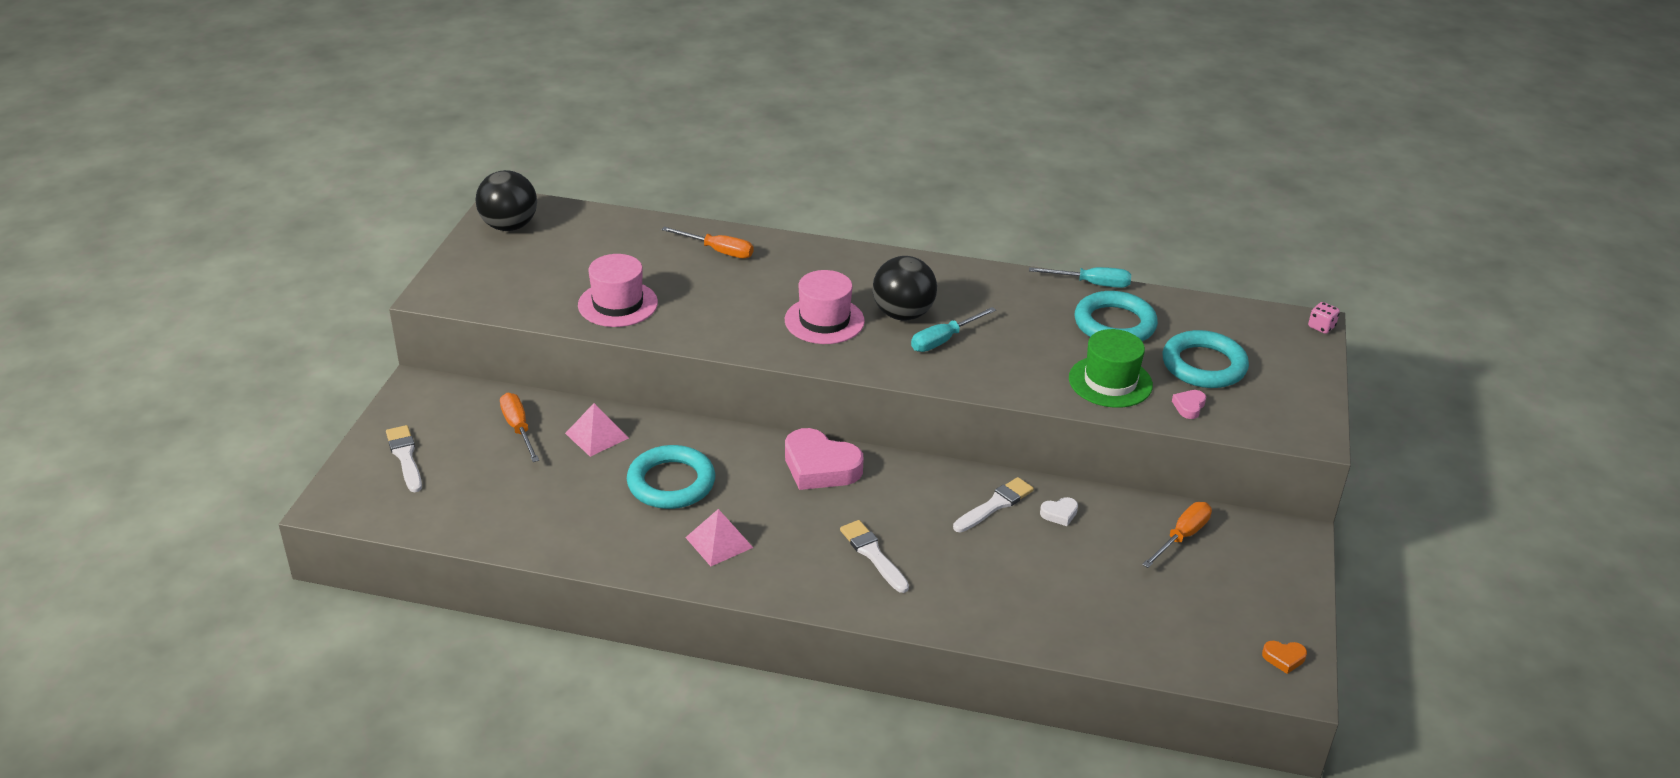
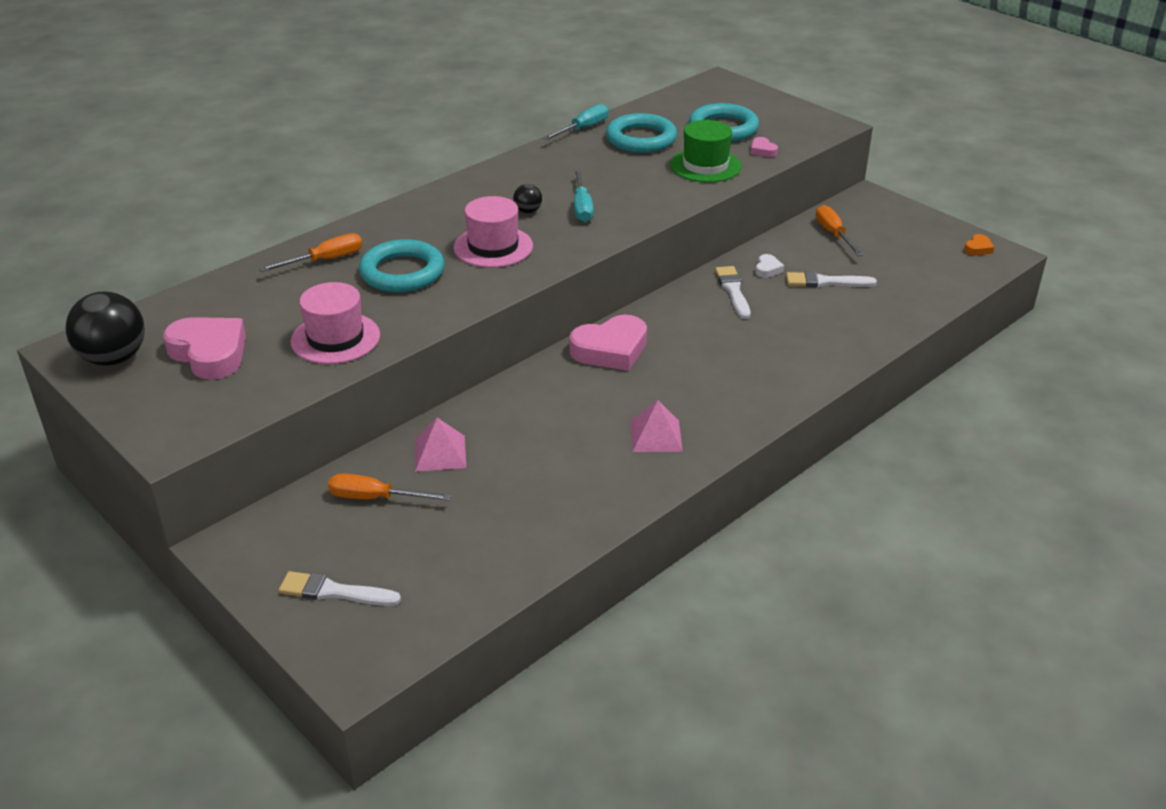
camera: 55 degrees left, 0 degrees up
(549, 260) = (209, 353): none -> pink heart
(671, 483) = (552, 433): turquoise ring -> turquoise ring (402, 272)
(873, 554) = (740, 365): white brush -> white brush (825, 282)
(903, 314) = (528, 211): black ball -> black ball, size x0.47
(1321, 327) = (725, 78): pink dice -> none

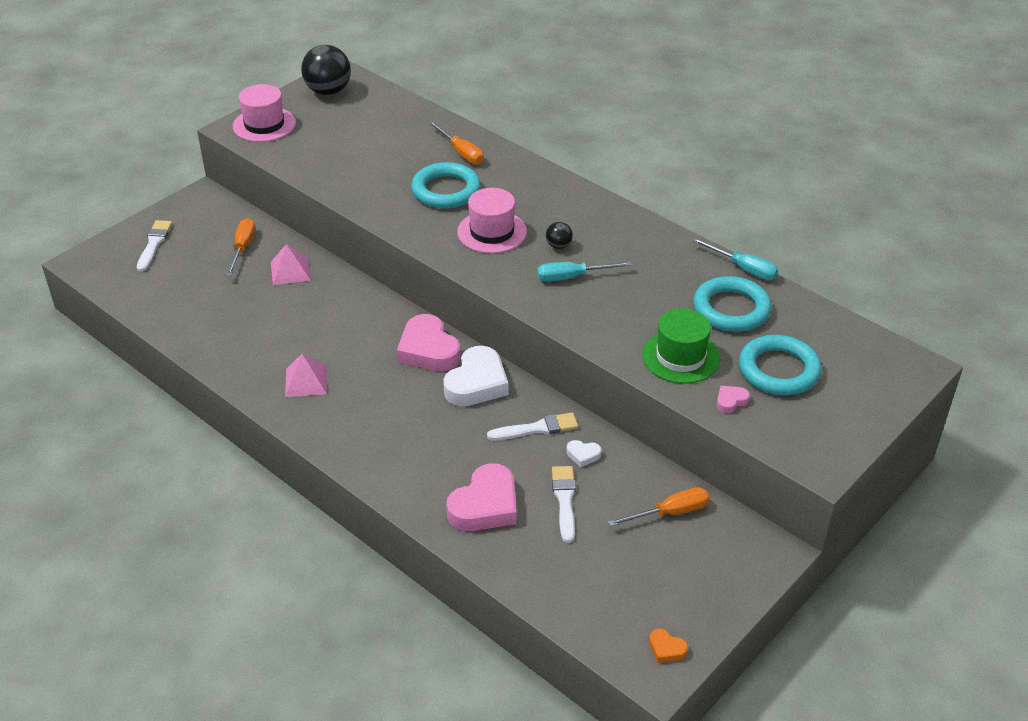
camera: 85 degrees right, 5 degrees up
(209, 353) = (333, 125): pink heart -> pink heart (485, 505)
(335, 338) = (351, 172): pink hat -> pink hat (264, 124)
(666, 321) = (476, 383): none -> white heart

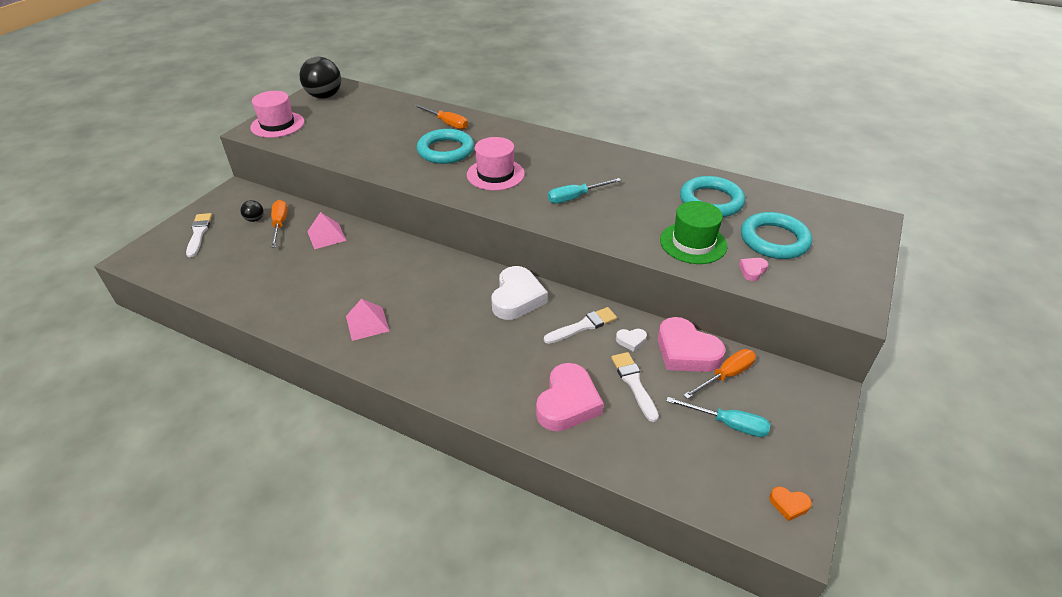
camera: 15 degrees left, 0 degrees up
(428, 350) = (466, 278): pink heart -> pink heart (686, 351)
(558, 246) = (553, 176): black ball -> black ball (255, 219)
(743, 268) = (702, 171): turquoise screwdriver -> turquoise screwdriver (728, 424)

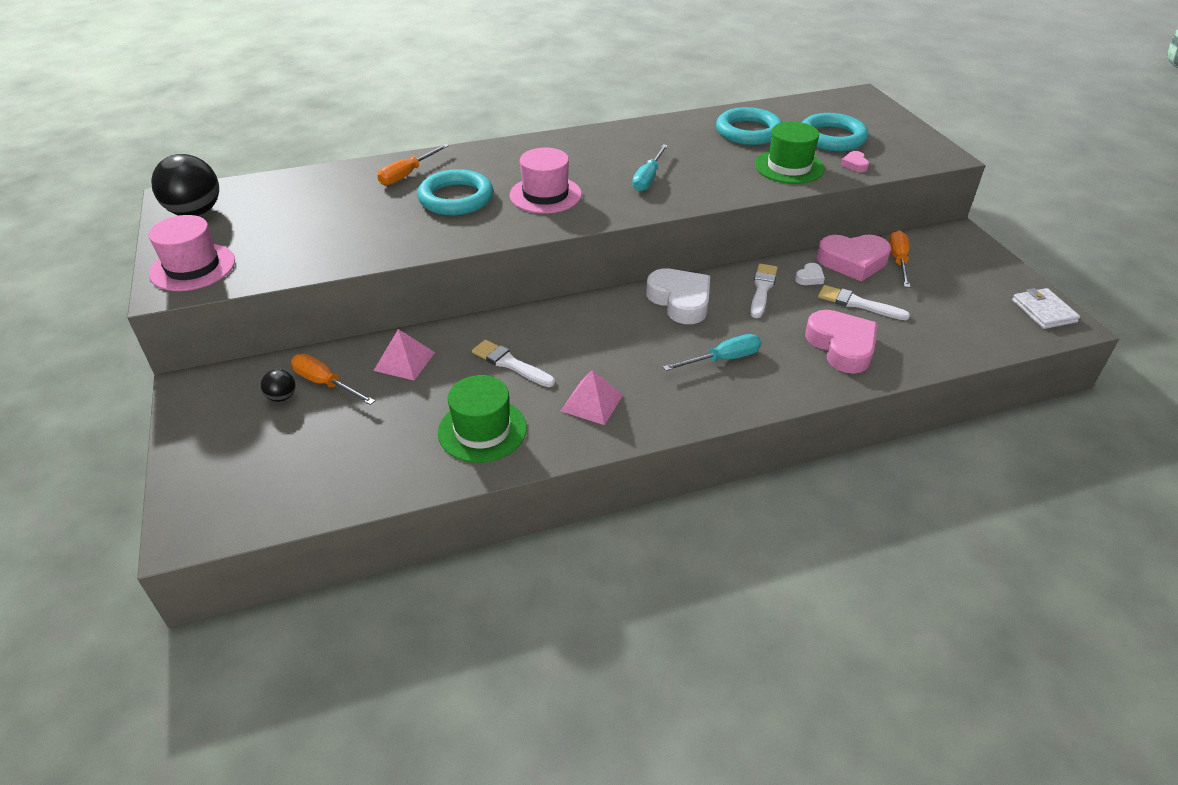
camera: 45 degrees left, 0 degrees up
(199, 233) = (231, 453): white brush -> white brush (510, 364)
(297, 298) = (482, 430): none -> green hat
(447, 123) = (407, 174): orange screwdriver -> orange screwdriver turned 135 degrees clockwise
(728, 424) = (946, 289): turquoise screwdriver -> turquoise screwdriver (723, 359)
(789, 505) = (1043, 311): orange heart -> white wallet

